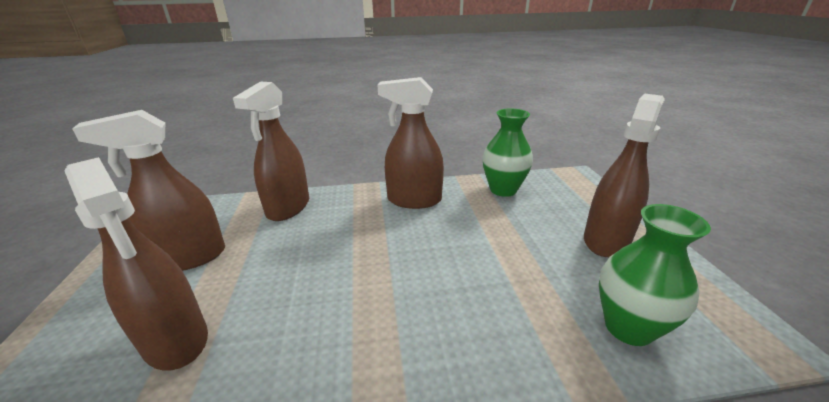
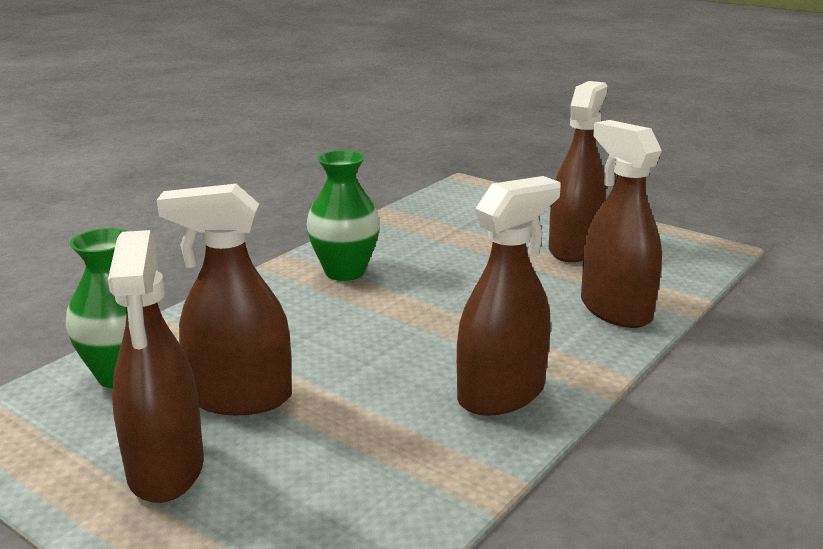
camera: 135 degrees right, 5 degrees down
(176, 340) = (461, 230): brown spray bottle -> brown spray bottle (240, 398)
(503, 190) = (399, 491): green vase -> green vase (345, 272)

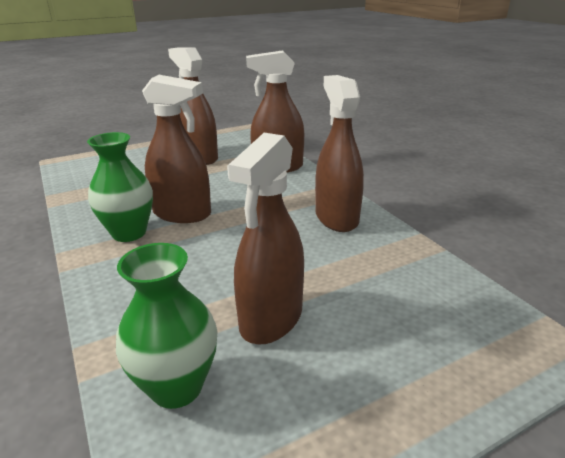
camera: 65 degrees left, 5 degrees up
(166, 469) = (350, 377): brown spray bottle -> brown spray bottle (182, 214)

